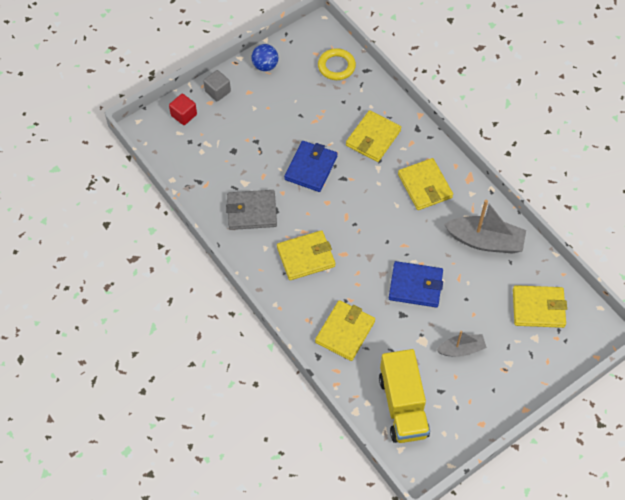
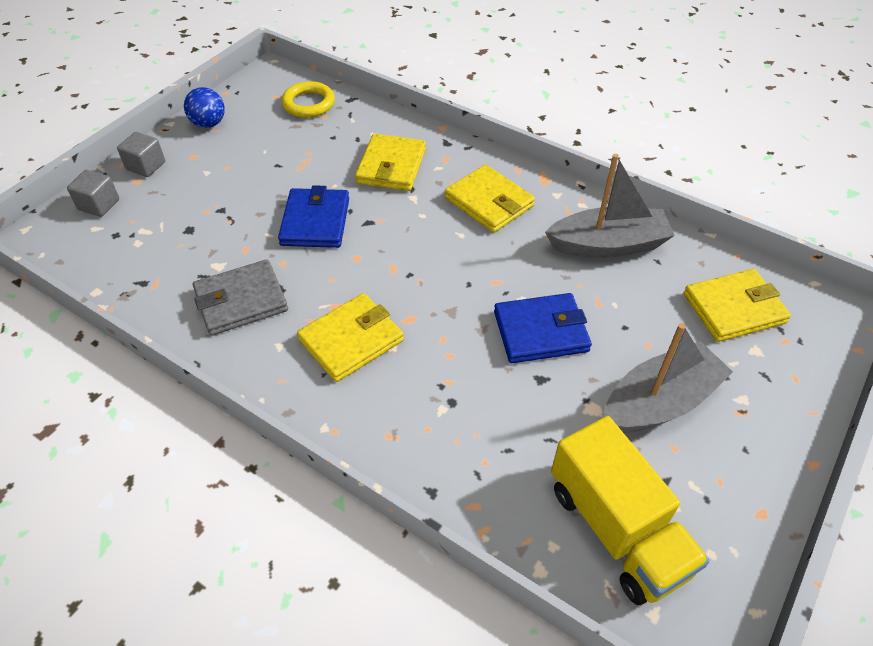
camera: 20 degrees left, 10 degrees down
(184, 115) = (99, 205): red cube -> grey cube
(345, 332) = (461, 435): yellow wallet -> none
(461, 349) = (659, 402): grey boat -> grey boat, size x1.71

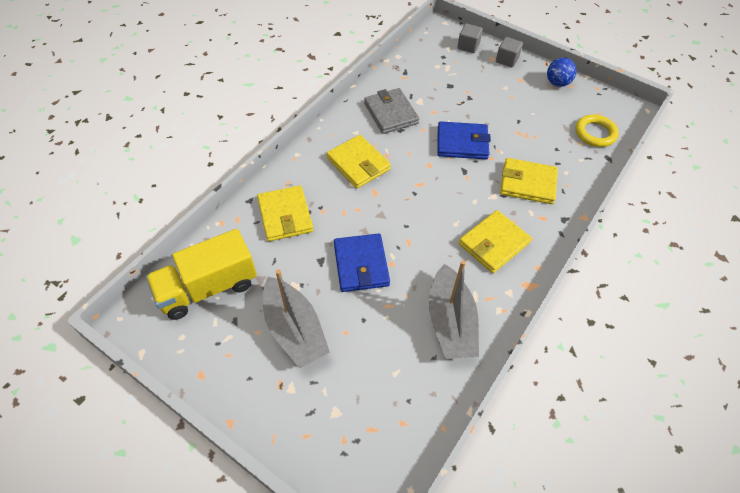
camera: 90 degrees right, 5 degrees up
(734, 308) = (380, 406): yellow wallet -> yellow wallet (285, 215)

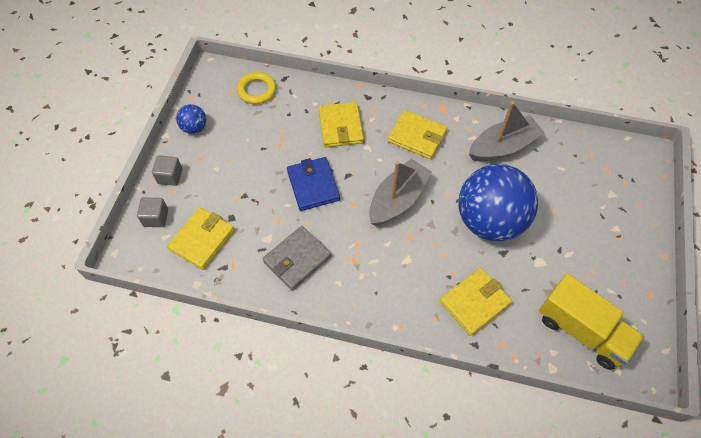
camera: 110 degrees left, 5 degrees up
(294, 330) = (573, 245): grey boat -> grey boat (397, 199)
(358, 164) = (381, 264): yellow wallet -> yellow wallet (202, 240)
(361, 264) = (489, 221): blue wallet -> blue ball

